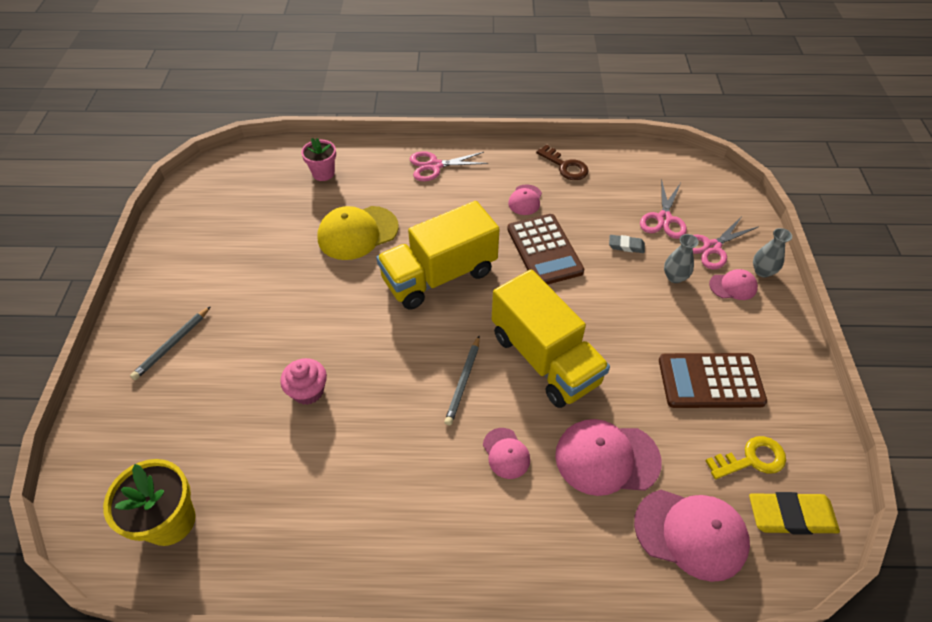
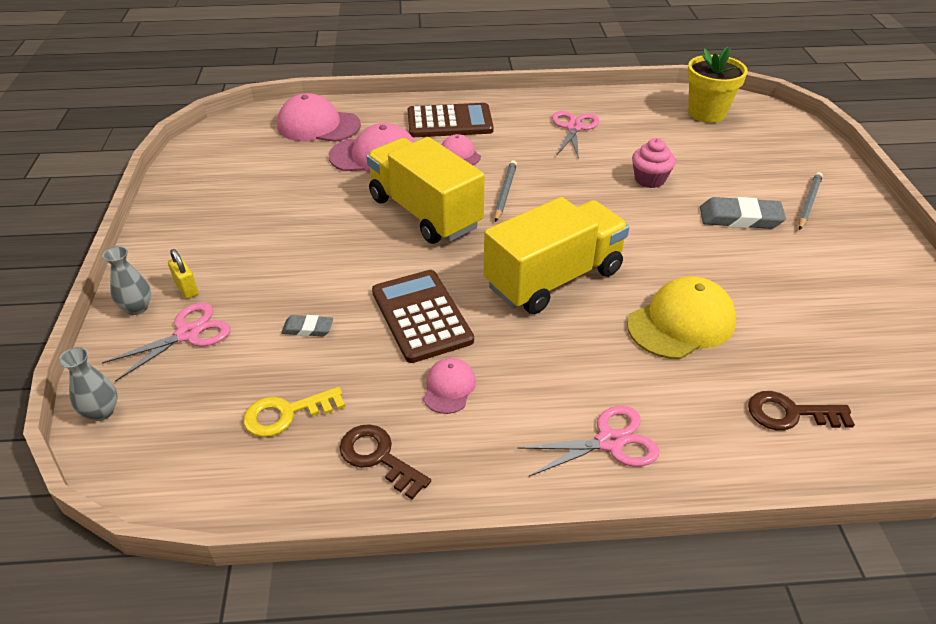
camera: 175 degrees right, 10 degrees down
(250, 330) = (740, 218): none -> grey eraser
(323, 173) = (790, 413): pink flower pot -> brown key
(664, 219) = (239, 371): pink scissors -> pink scissors (573, 127)
(674, 277) = (256, 294): grey vase -> grey vase (101, 412)
(710, 381) = (260, 205): brown calculator -> brown calculator (449, 122)
(733, 286) = (186, 288): pink cap -> yellow padlock
(751, 459) = (250, 161): yellow key -> yellow key (286, 414)
(791, 516) = (236, 136): yellow eraser -> none

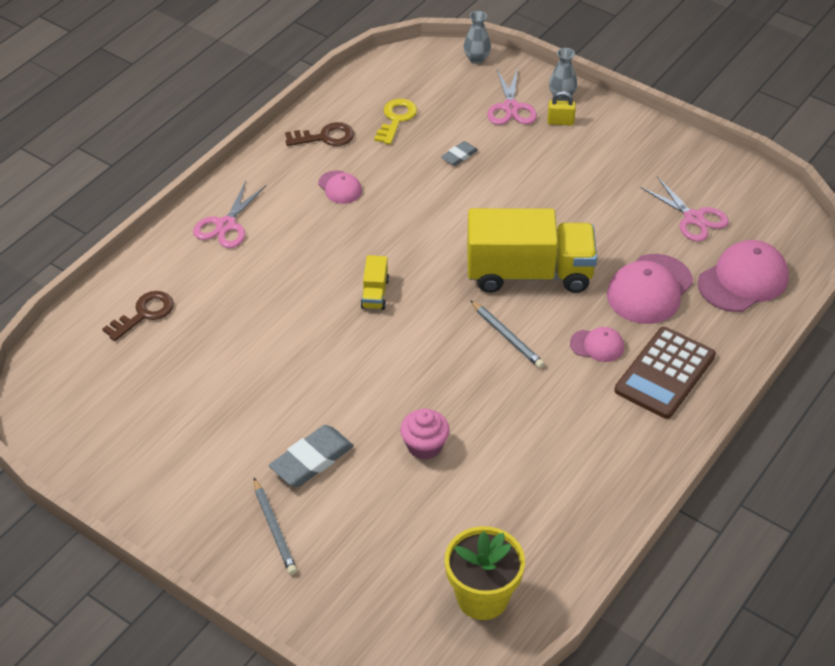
camera: 130 degrees right, 5 degrees up
(421, 316) = (413, 209): brown calculator -> none
(553, 279) = (375, 293): yellow truck -> yellow truck, size x0.41
(573, 127) = (564, 459): pink scissors -> pink scissors (694, 218)
(681, 323) = (261, 326): yellow cap -> none

